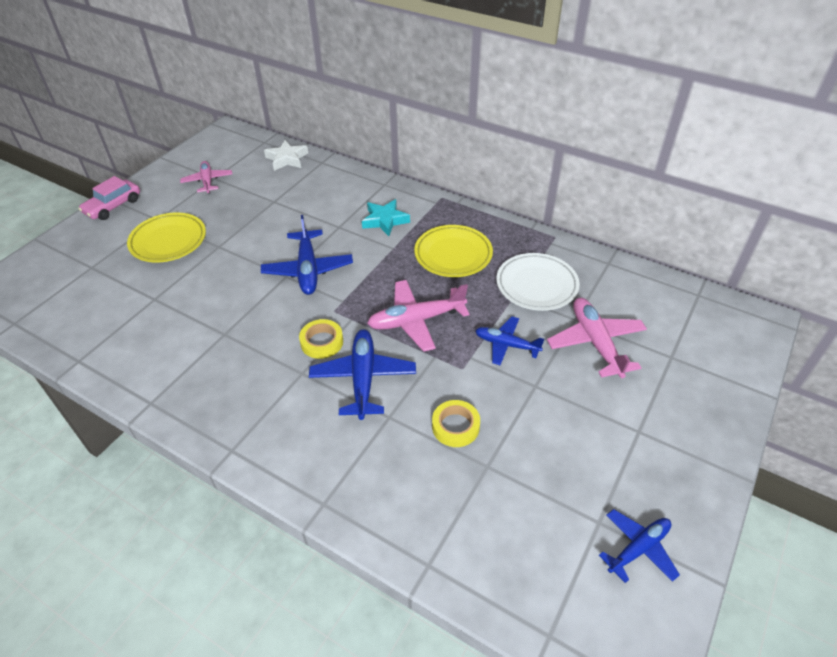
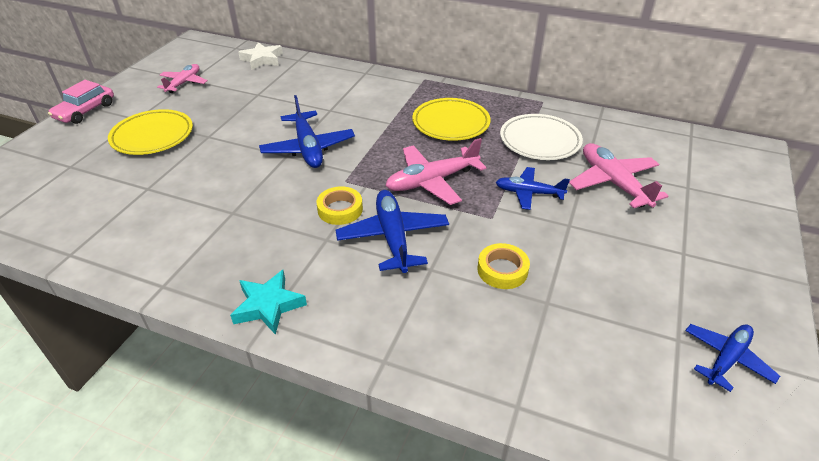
camera: 10 degrees left, 5 degrees down
(207, 181) = (184, 83): pink plane -> pink plane turned 45 degrees clockwise
(385, 220) = (375, 101): turquoise star -> turquoise star (268, 305)

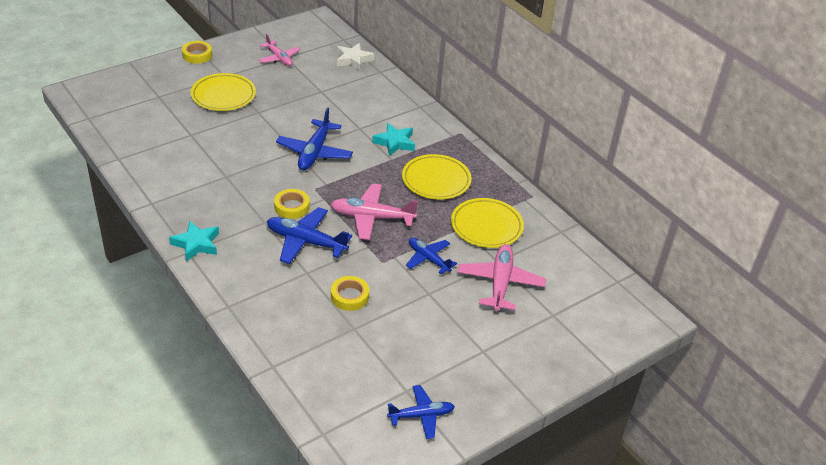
camera: 30 degrees right, 0 degrees up
(85, 111) = (197, 55): pink car -> yellow tape
(184, 83) = (279, 58): pink plane -> pink plane turned 90 degrees clockwise
(377, 108) = (394, 142): none -> turquoise star
(393, 237) = (305, 241): blue plane -> blue plane turned 90 degrees counterclockwise
(540, 141) = (486, 226): white plate -> yellow plate

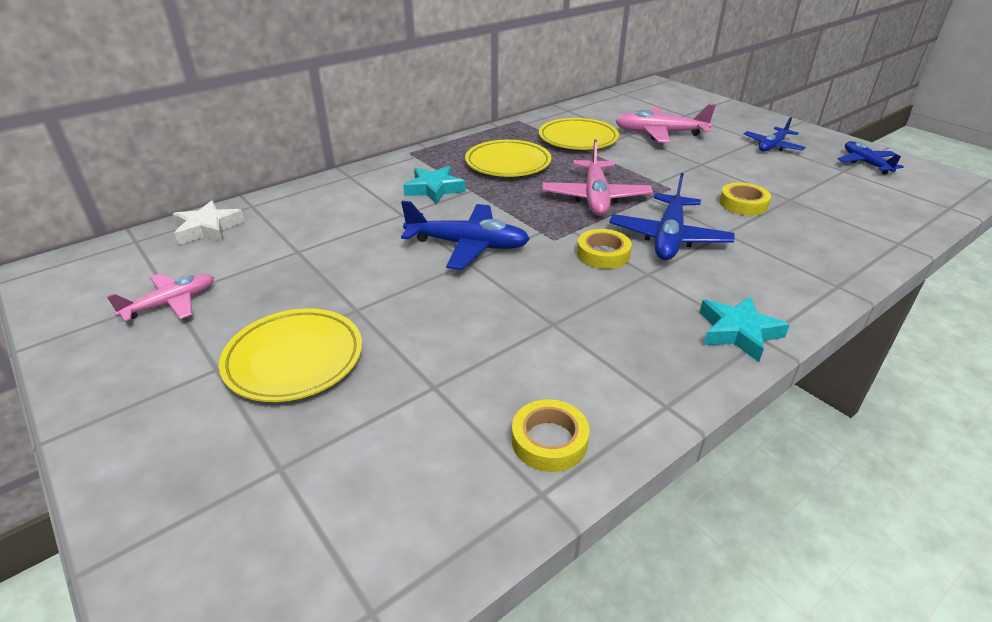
camera: 90 degrees left, 5 degrees down
(197, 55) = (105, 426): yellow tape -> yellow tape (549, 441)
(428, 259) = (648, 165): blue plane -> blue plane (772, 146)

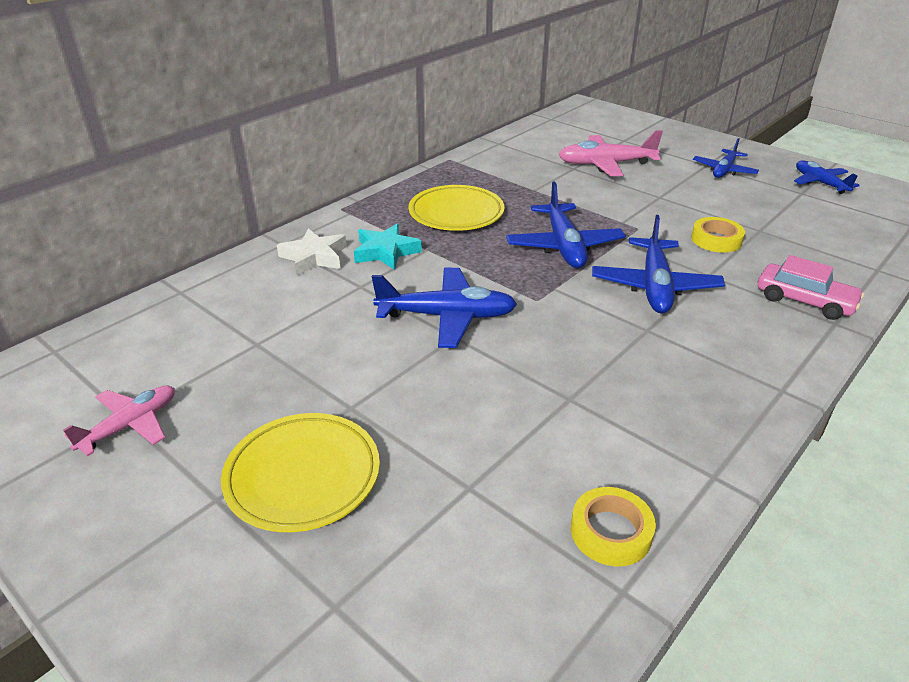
camera: 10 degrees left, 0 degrees up
(208, 229) = (138, 326): white star -> white star (314, 257)
(578, 139) = (521, 177): yellow plate -> none
(595, 197) = (563, 246): pink plane -> blue plane
(603, 254) = (594, 312): yellow tape -> none
(738, 332) = (757, 385): turquoise star -> none
(813, 263) = (804, 301): none -> pink car

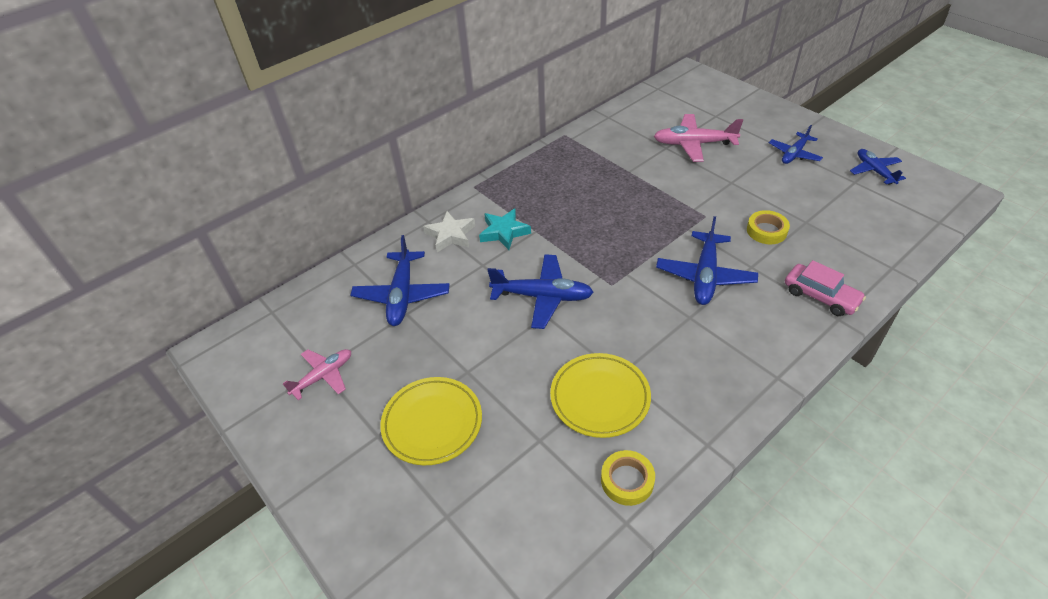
camera: 10 degrees right, 10 degrees up
(456, 213) = (562, 195): yellow plate -> yellow plate (600, 398)
(563, 246) = (642, 232): blue plane -> blue plane (402, 295)

